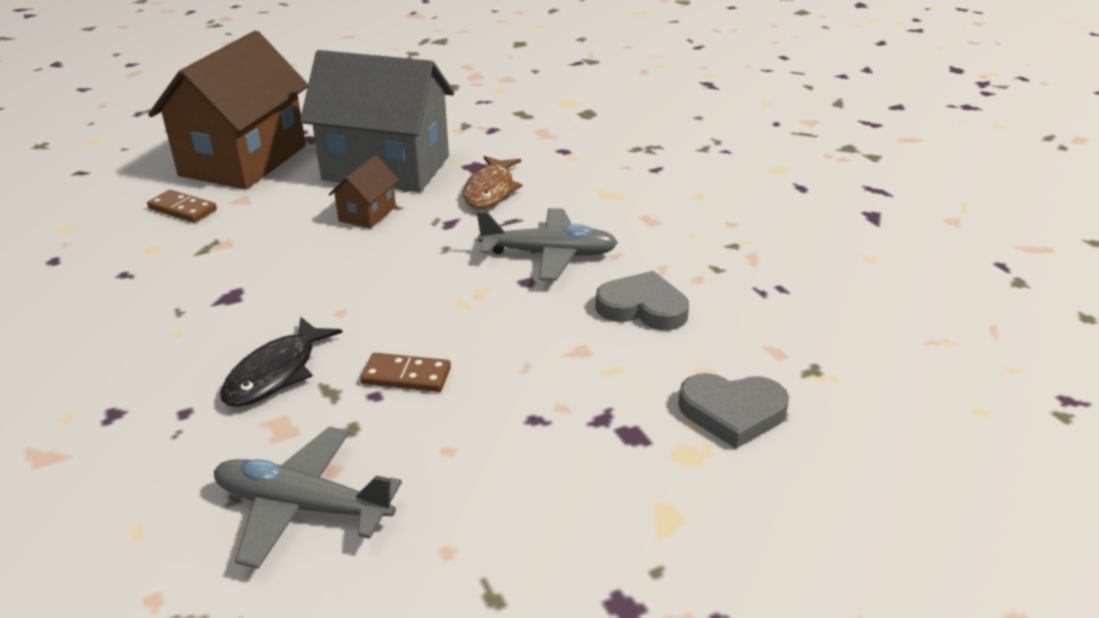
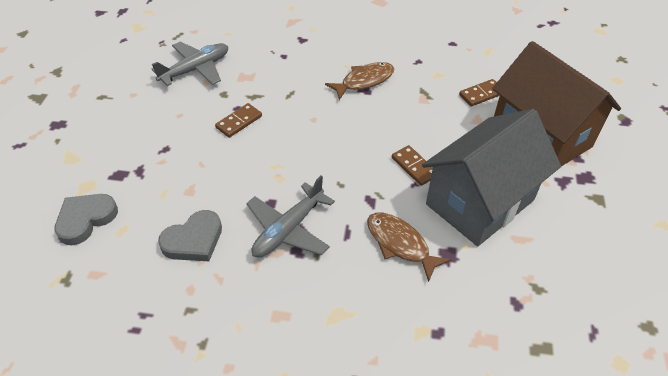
camera: 125 degrees right, 15 degrees up
(211, 302) = (364, 81): none -> brown fish
(276, 373) = (284, 85): black fish -> none
(367, 214) = (414, 167): brown house -> brown domino

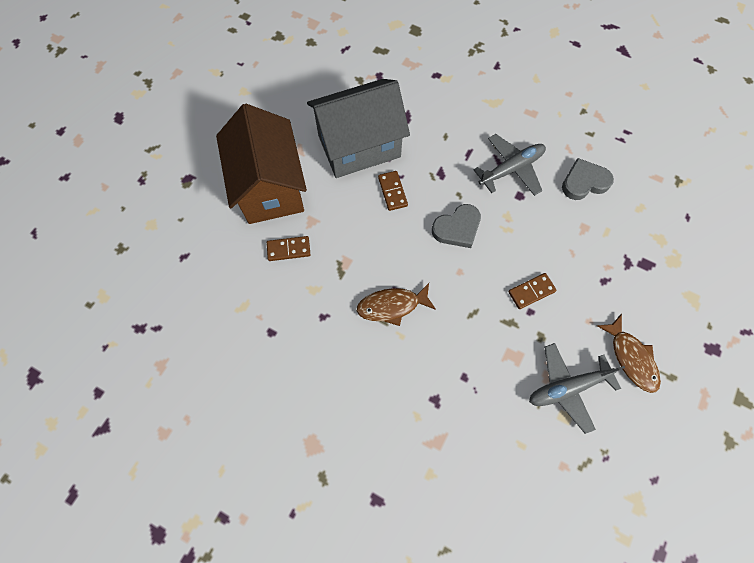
camera: 160 degrees left, 20 degrees up
(86, 219) = (670, 226): grey heart -> grey heart (457, 228)
(400, 244) = (434, 133): brown fish -> brown fish (631, 358)

